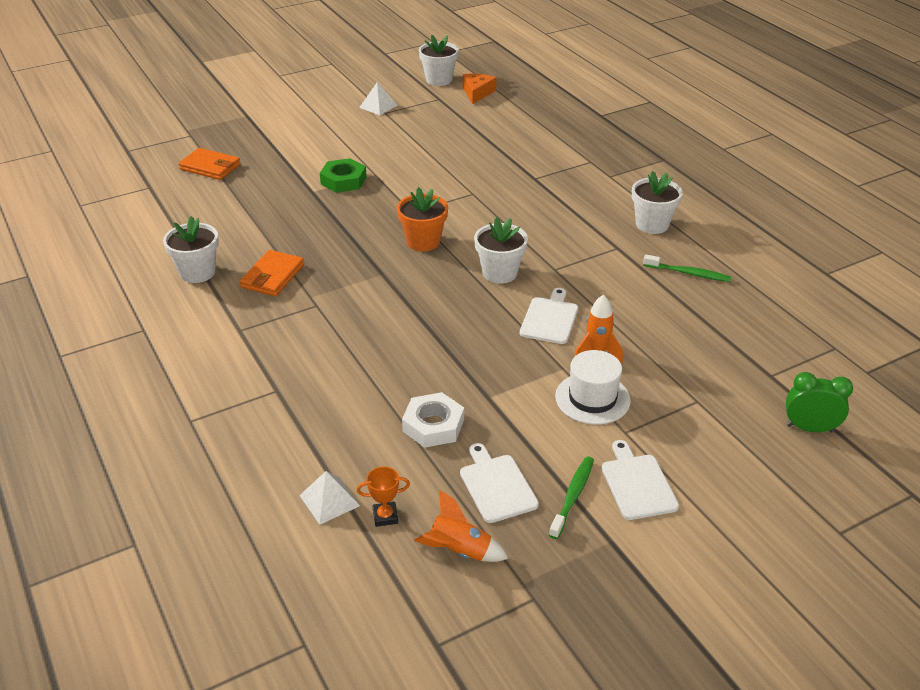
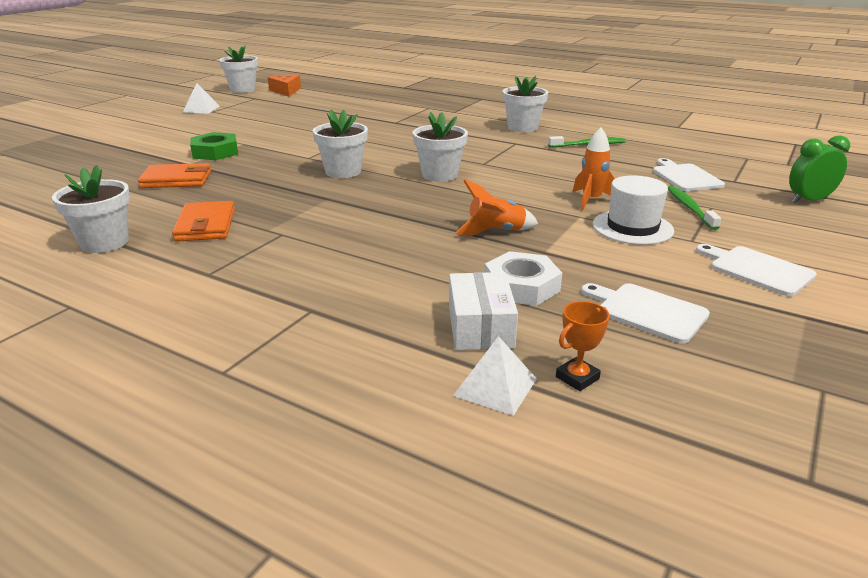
camera: 30 degrees left, 10 degrees down
(210, 167) = (48, 169): orange wallet -> orange wallet (177, 180)
(368, 450) = (480, 327): none -> white box
(423, 242) = (343, 172): orange flower pot -> white flower pot
(459, 551) = (695, 378): orange rocket -> orange rocket (496, 232)
(549, 319) = (522, 190): white cutting board -> white cutting board (685, 177)
(572, 496) = (723, 296): green toothbrush -> green toothbrush (690, 208)

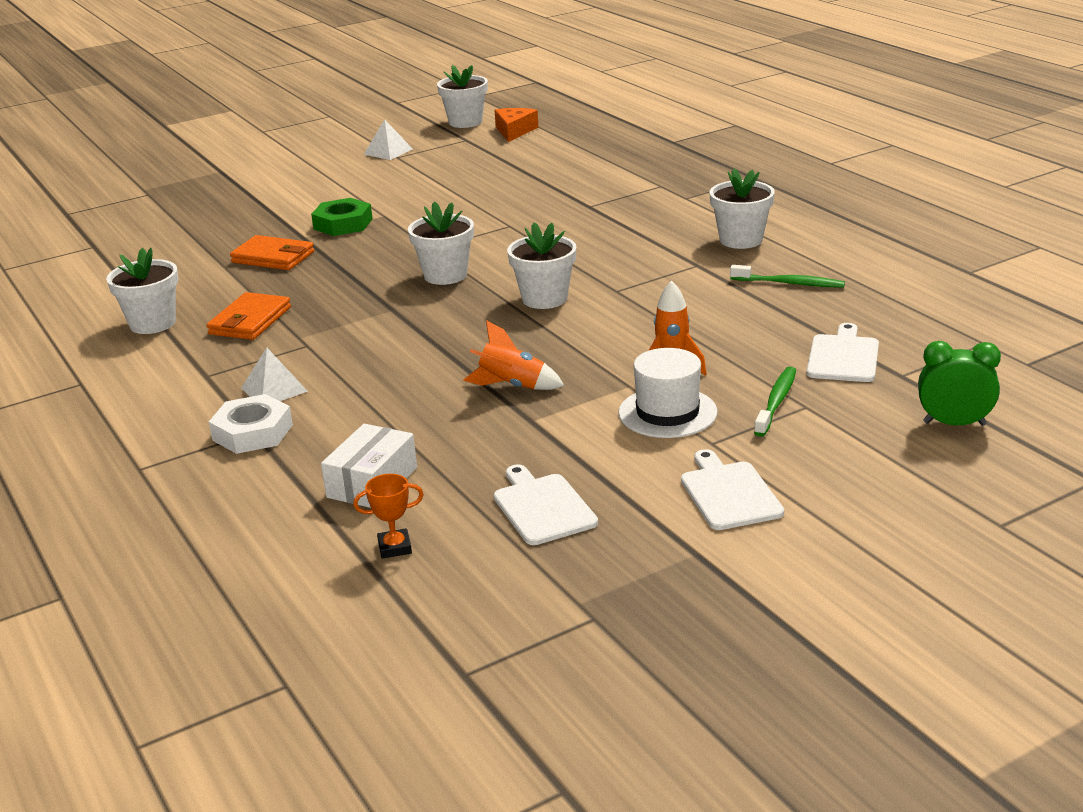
camera: 30 degrees right, 0 degrees up
(495, 387) = (321, 536): white pyramid -> white pyramid (274, 389)
(521, 286) = (458, 452): white nut -> white nut (252, 432)

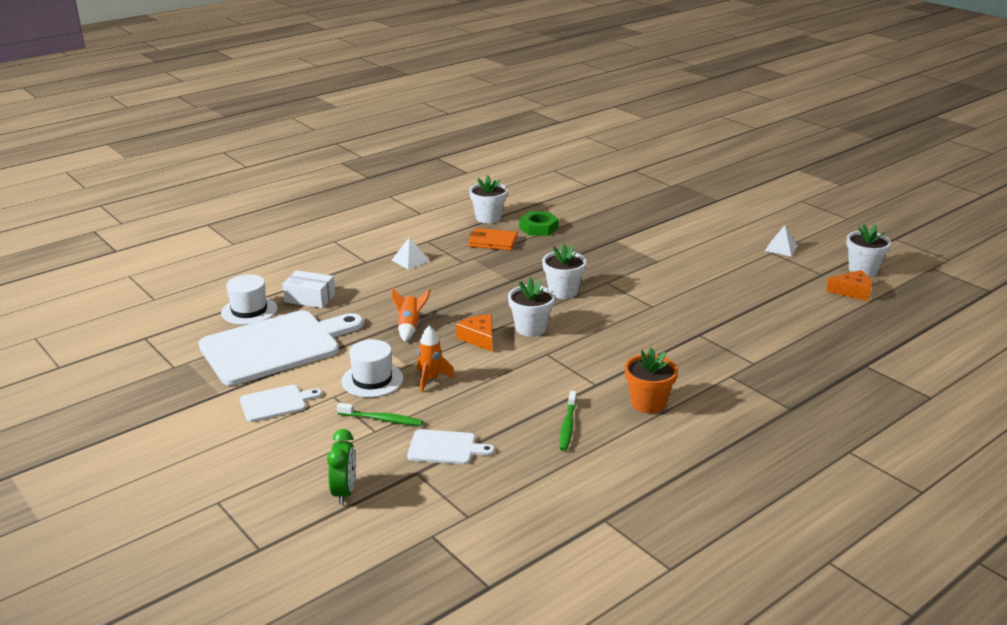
camera: 80 degrees right, 0 degrees up
(252, 432) = (365, 261): white nut -> none
(273, 257) = (582, 236): orange wallet -> none
(343, 224) = (639, 249): green nut -> green nut (538, 228)
(395, 547) = (249, 310): orange trophy -> white hat
(542, 507) = (275, 346): white cutting board -> white cutting board, size x2.21
(562, 334) = (479, 338): none -> orange cheese
(741, 240) = (648, 403): white flower pot -> orange flower pot

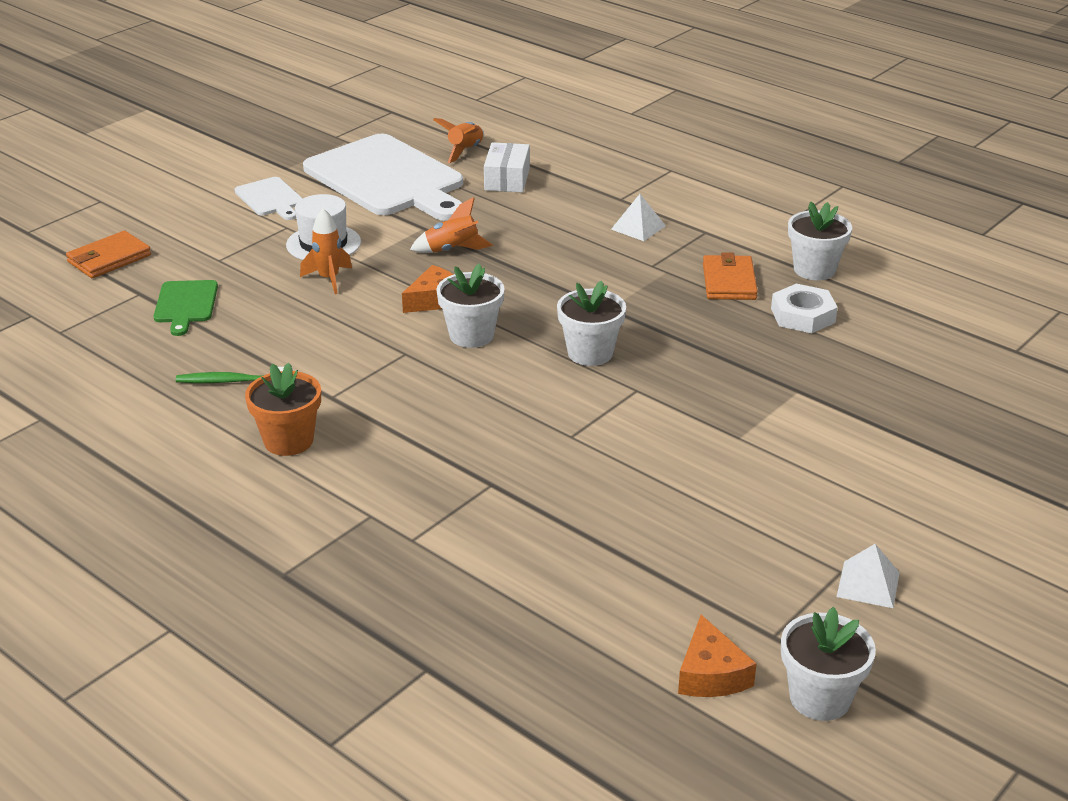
camera: 80 degrees right, 5 degrees up
(249, 310) = (465, 151): white hat -> orange rocket
(344, 492) = (109, 259): green clock -> orange wallet
(382, 419) = (241, 260): green toothbrush -> none
(445, 448) = (186, 304): white cutting board -> green cutting board
(538, 228) = (802, 315): green nut -> white nut

